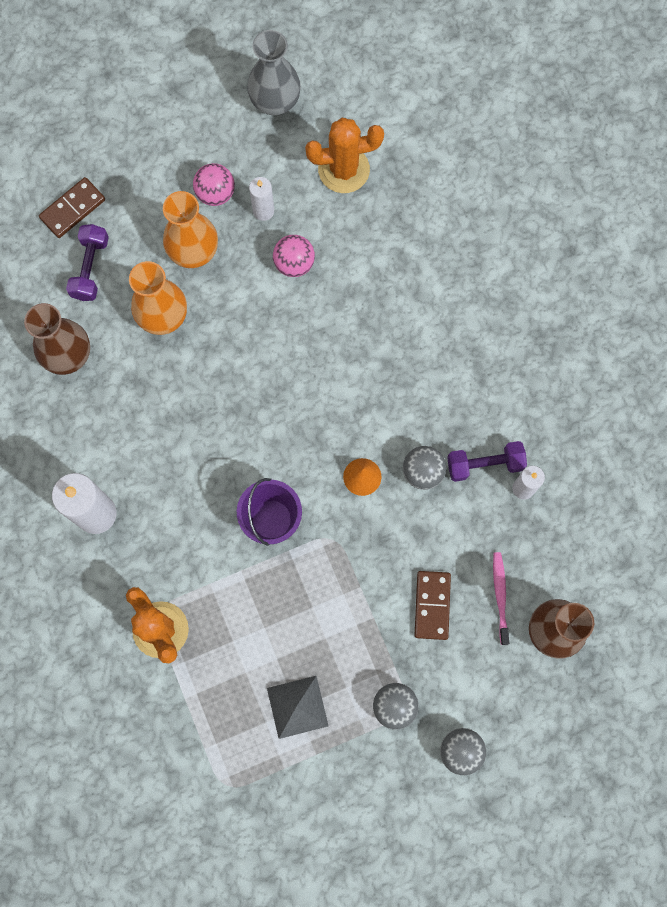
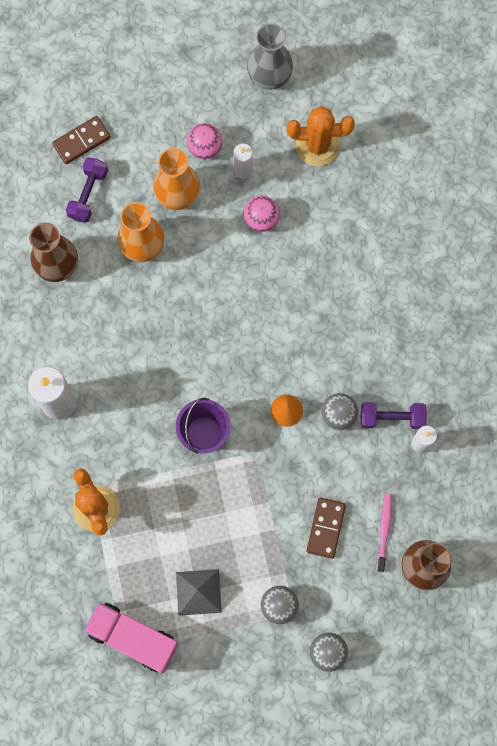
camera: 10 degrees right, 0 degrees up
(230, 775) = (133, 638): none -> pink truck

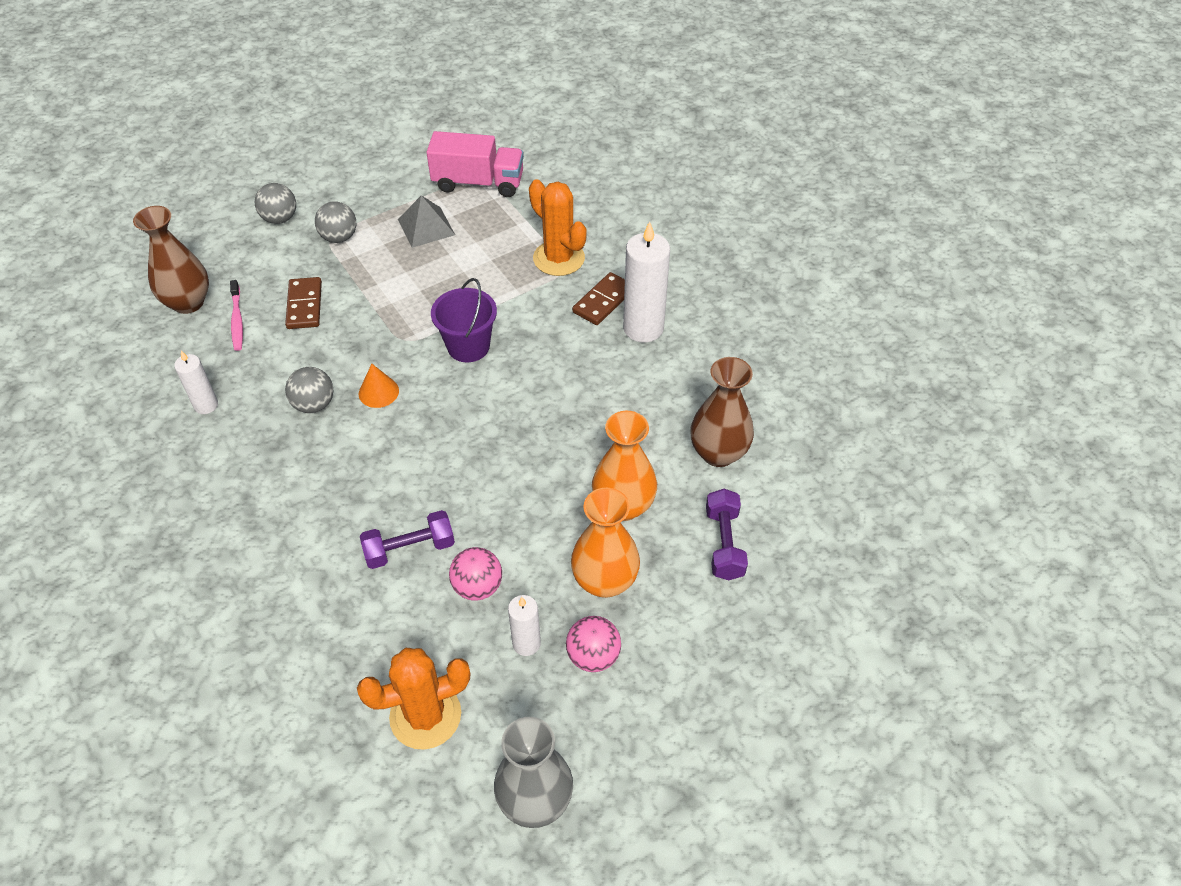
camera: 160 degrees right, 25 degrees down
(82, 141) = (769, 607): brown domino -> brown domino (603, 301)
(392, 418) = (246, 420): purple dumbbell -> purple dumbbell (410, 549)

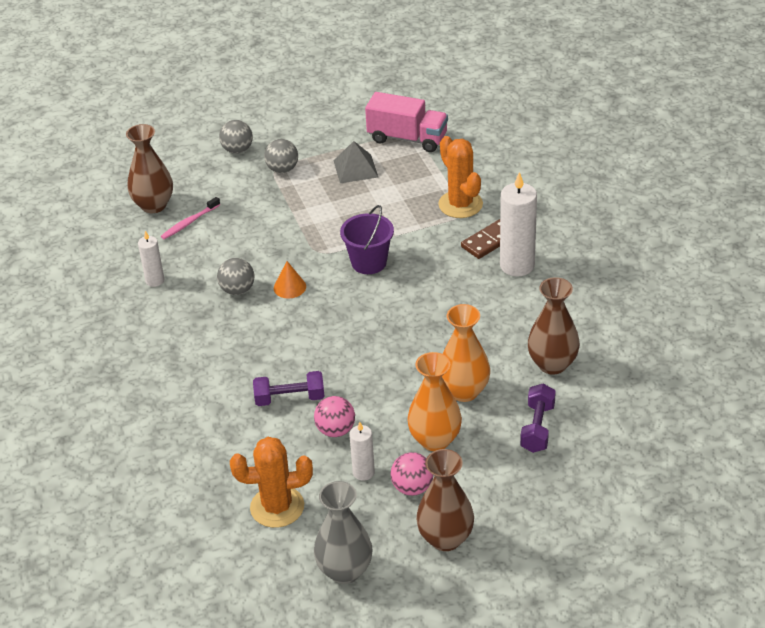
camera: 15 degrees right, 10 degrees down
(237, 320) = (189, 222): pink toothbrush -> pink toothbrush turned 45 degrees clockwise
(304, 305) = (244, 217): brown domino -> none
(653, 726) = (445, 538): none -> brown vase

